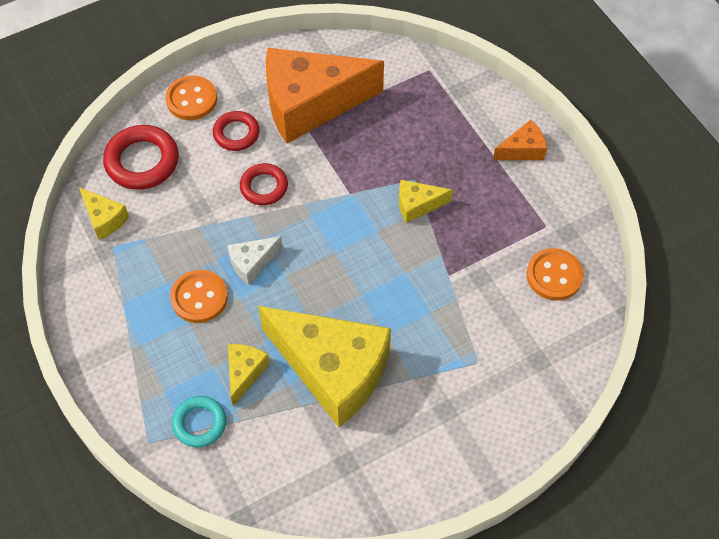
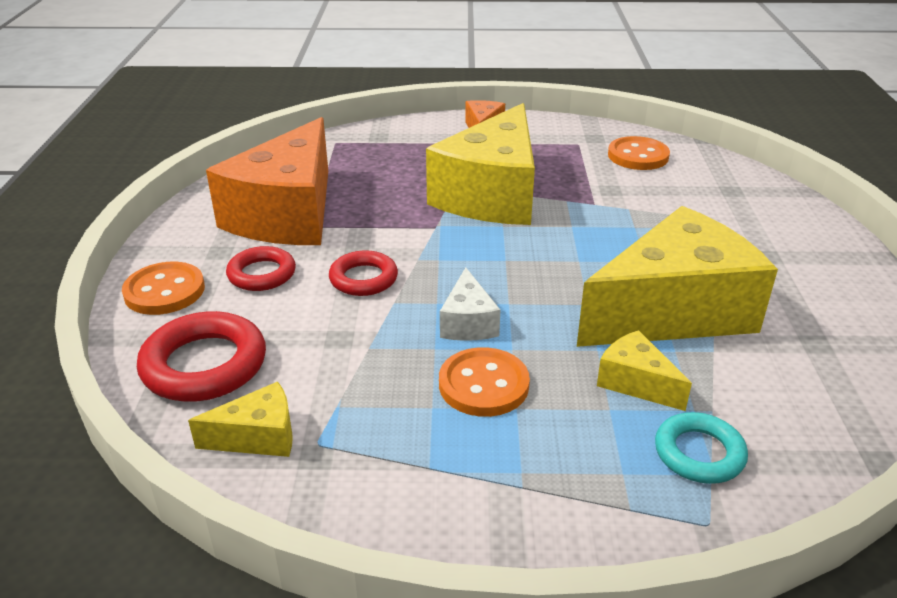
camera: 60 degrees left, 25 degrees down
(417, 205) = (492, 195): yellow cheese -> yellow cheese, size x2.31

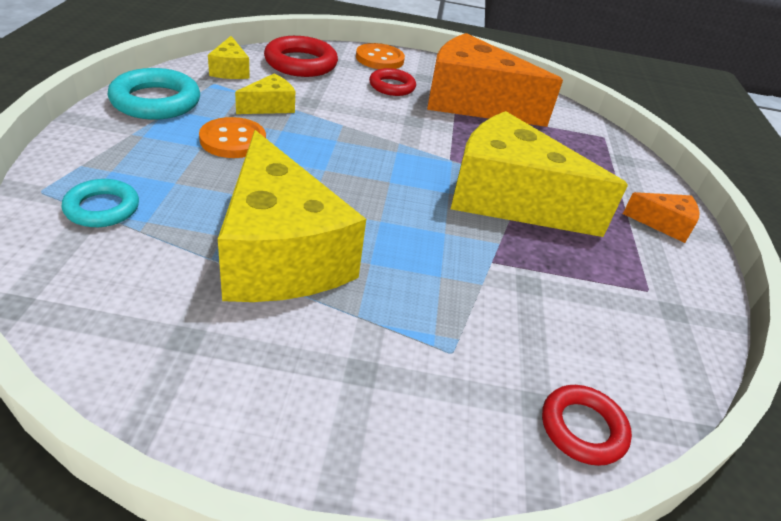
camera: 90 degrees right, 5 degrees up
(363, 279) = (377, 118): red ring -> red ring (582, 428)
(409, 492) = (156, 101): none -> turquoise ring
(468, 322) = (306, 148): white cheese -> none
(635, 382) = (196, 203): yellow cheese -> yellow cheese (270, 106)
(638, 156) = (627, 336): orange button -> none

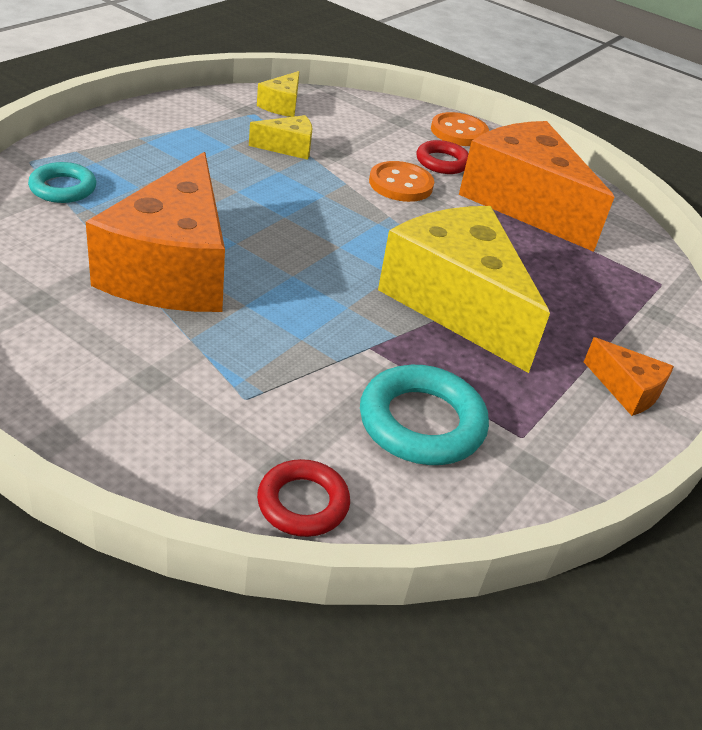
camera: 30 degrees right, 0 degrees up
(156, 101) = (185, 116): turquoise ring -> turquoise ring (421, 422)
(233, 140) = (223, 167): orange button -> orange button (400, 184)
(280, 254) = (172, 269): yellow cheese -> orange cheese
(301, 63) = (363, 116): red ring -> none

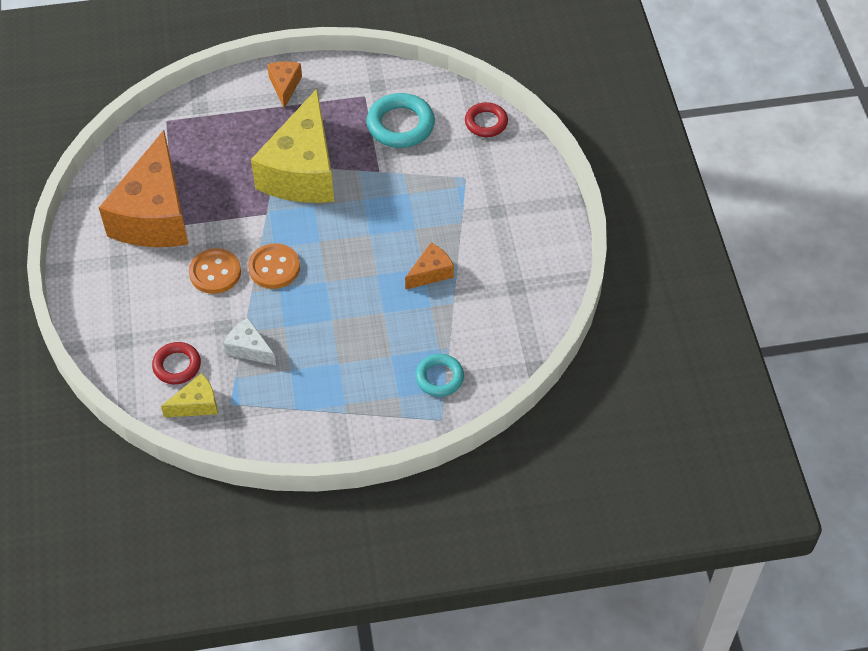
camera: 130 degrees left, 15 degrees up
(172, 269) = (431, 273): orange cheese -> orange cheese, size x0.43
(288, 147) = (249, 349): yellow cheese -> white cheese
(442, 162) = (156, 279): red ring -> red ring (177, 365)
(459, 132) = (96, 304): orange button -> orange button (274, 267)

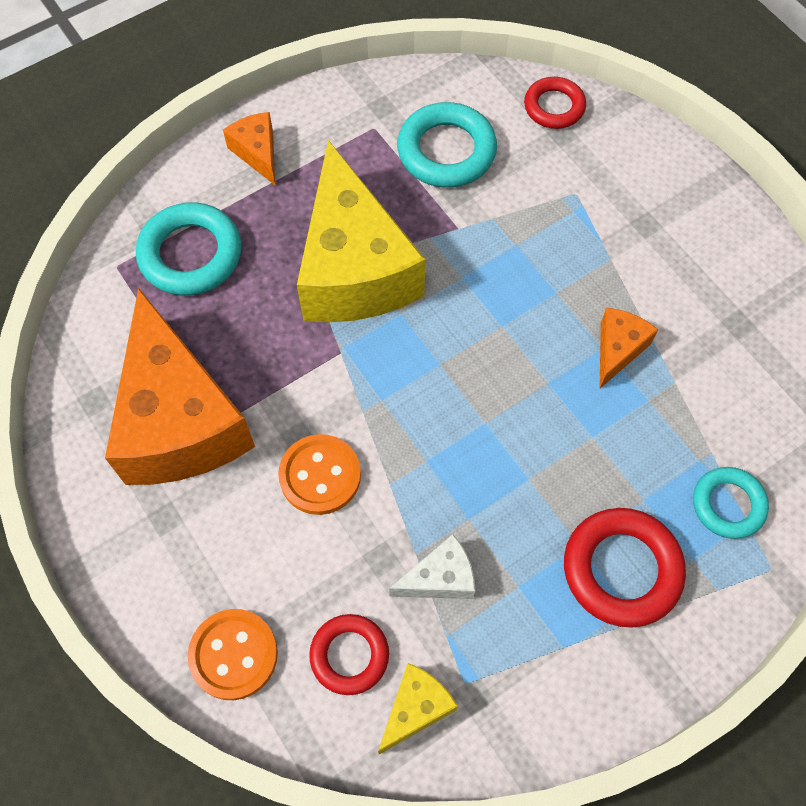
camera: 25 degrees left, 10 degrees up
(212, 129) = (191, 254): none -> turquoise ring
(249, 349) = (440, 578): white cheese -> white cheese turned 150 degrees clockwise
(274, 267) = (400, 432): orange button -> orange button (233, 655)
(354, 385) = (621, 569): none -> red ring

